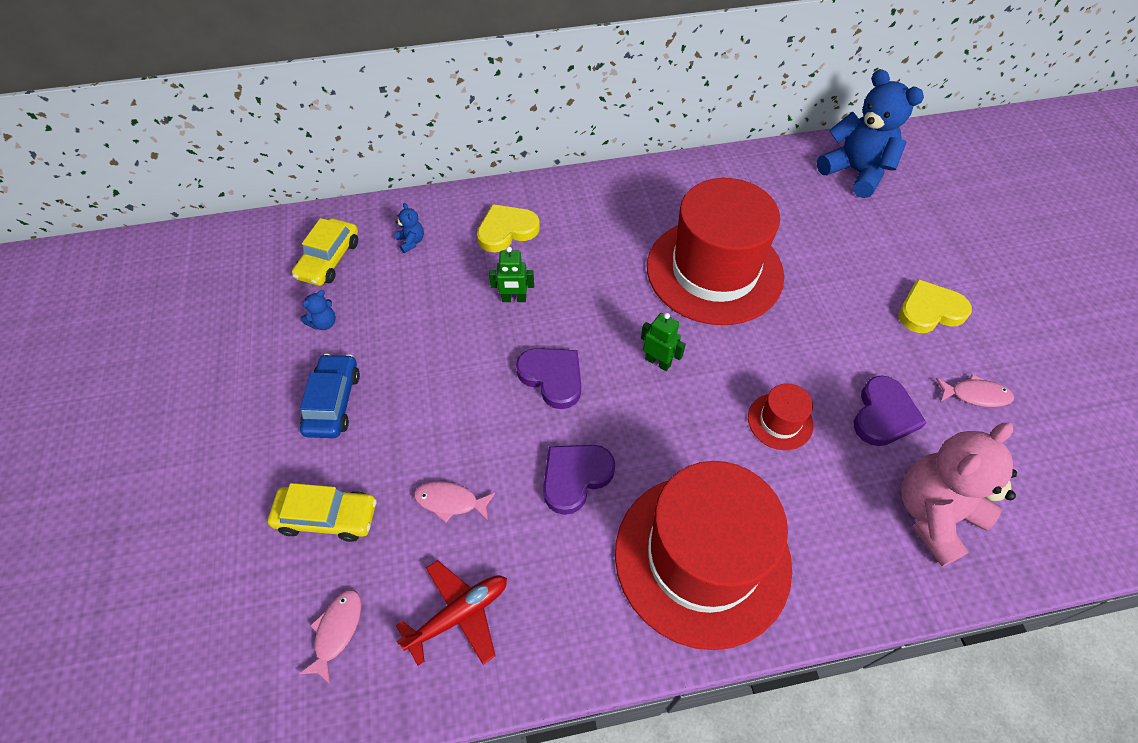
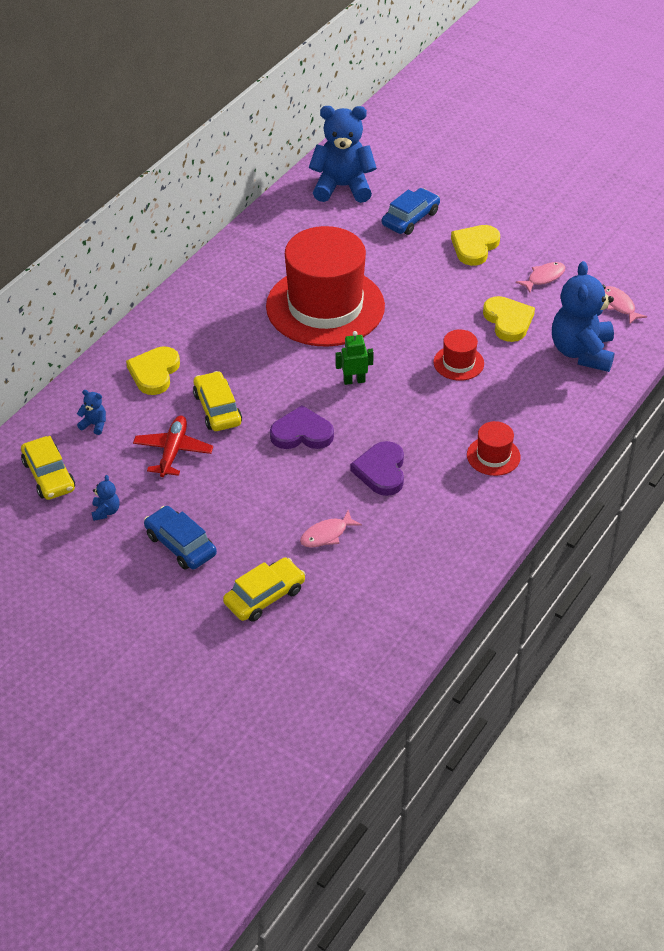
camera: 45 degrees left, 10 degrees down
(337, 631) = (346, 634): pink fish -> pink fish (619, 305)
(459, 614) = (401, 576): red plane -> red plane (173, 451)
(514, 299) = (217, 409): green robot -> yellow car
(702, 558) = (493, 456): red hat -> red hat, size x0.41
(883, 415) = (508, 321): purple heart -> yellow heart
(891, 240) = (410, 218): none -> blue car
(934, 515) = (582, 352): pink teddy bear -> blue teddy bear

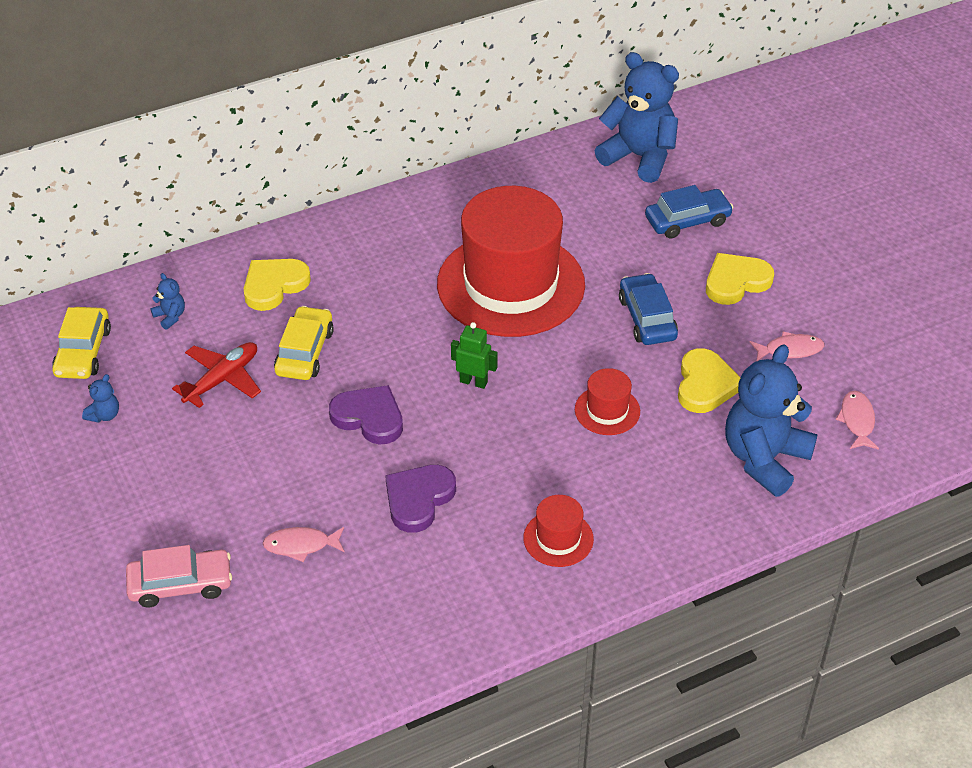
camera: 30 degrees right, 0 degrees up
(180, 545) = (145, 486): blue car -> blue car (647, 318)
(264, 596) = (180, 584): yellow car -> pink car

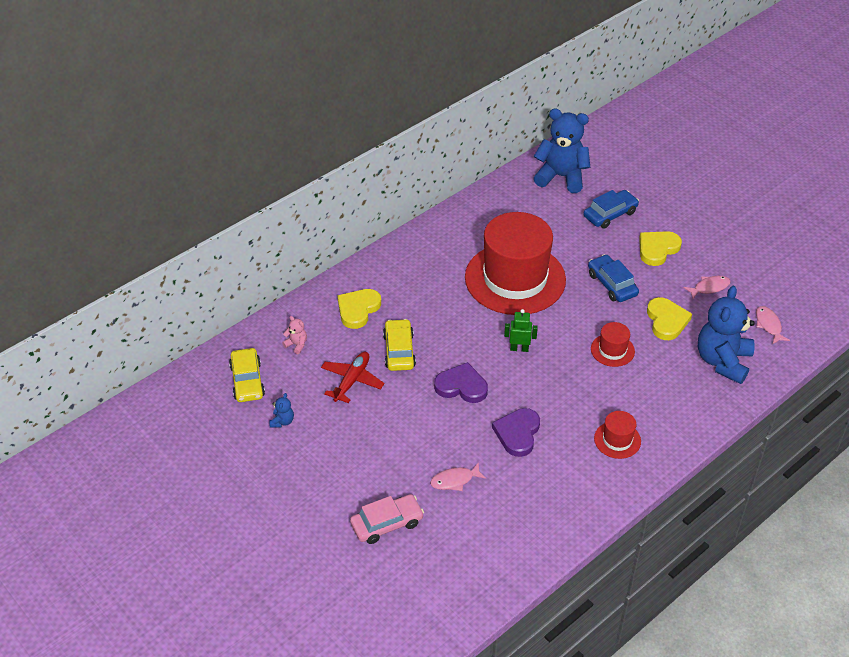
camera: 15 degrees left, 0 degrees up
(170, 316) = (296, 345): blue teddy bear -> pink teddy bear

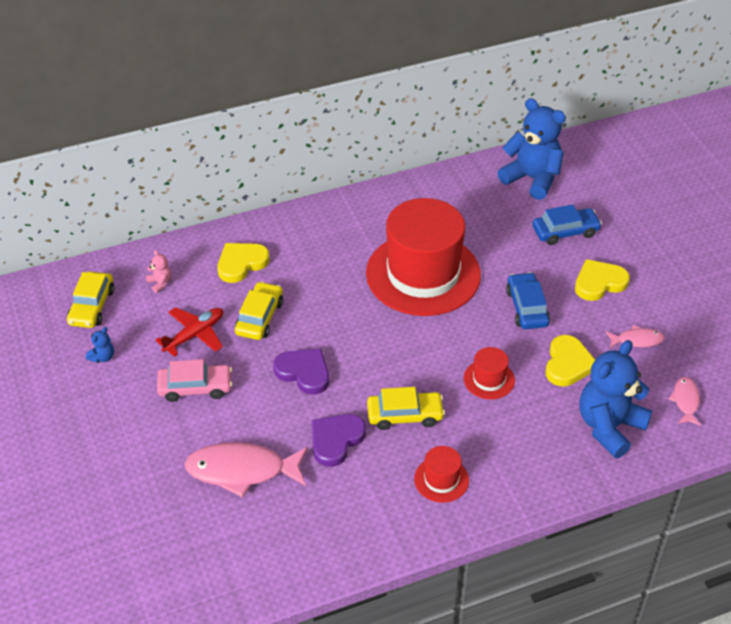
camera: 20 degrees right, 0 degrees up
(387, 524) = (147, 495): pink car -> pink car (195, 387)
(454, 480) = (242, 470): pink fish -> pink fish, size x1.94
(519, 348) = (387, 349): green robot -> none
(562, 397) = (405, 415): none -> yellow car

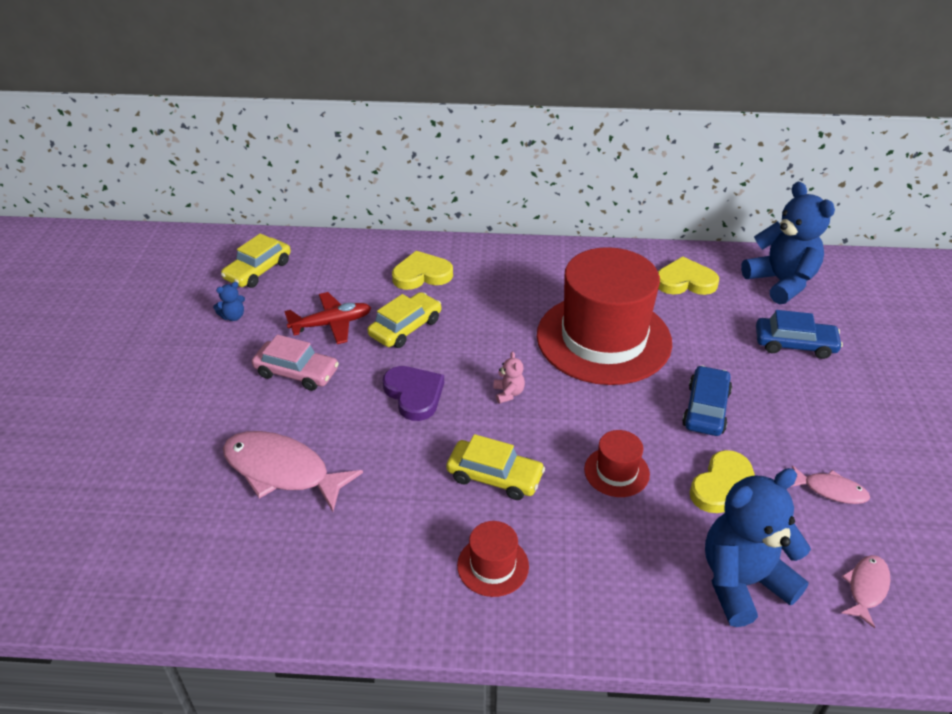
camera: 25 degrees right, 5 degrees down
(160, 283) = (334, 269): pink teddy bear -> pink teddy bear (508, 393)
(336, 440) = (401, 476): purple heart -> none
(599, 283) = (811, 410): yellow heart -> yellow heart (685, 281)

